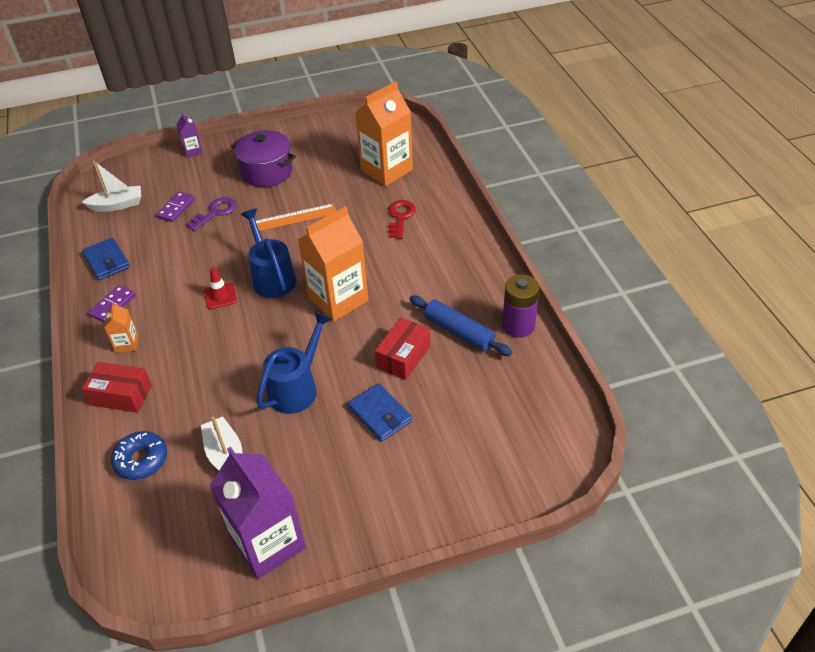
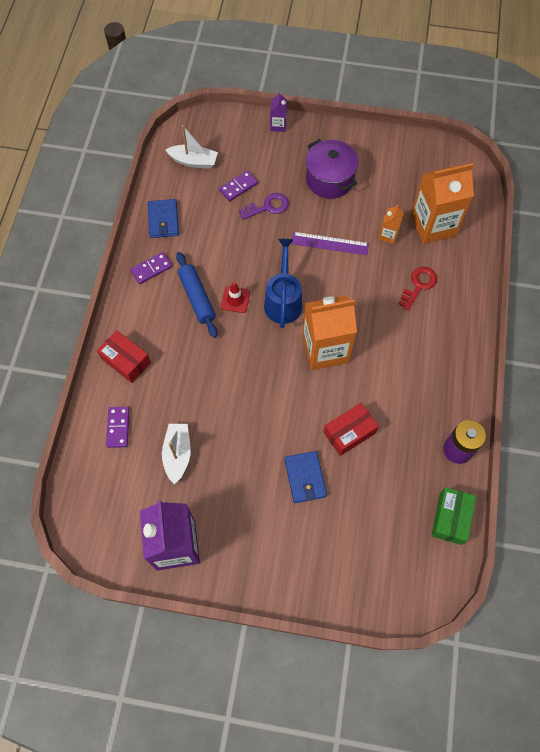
camera: 25 degrees right, 20 degrees up
(127, 344) = (148, 313): orange carton -> orange carton (388, 235)
(141, 460) = (118, 427): blue donut -> purple domino
(294, 217) = (330, 243): orange ruler -> purple ruler
(297, 387) = (255, 420): blue watering can -> none
(459, 332) = (406, 431): blue rolling pin -> blue rolling pin (197, 298)
(548, 384) = (450, 518): none -> green box

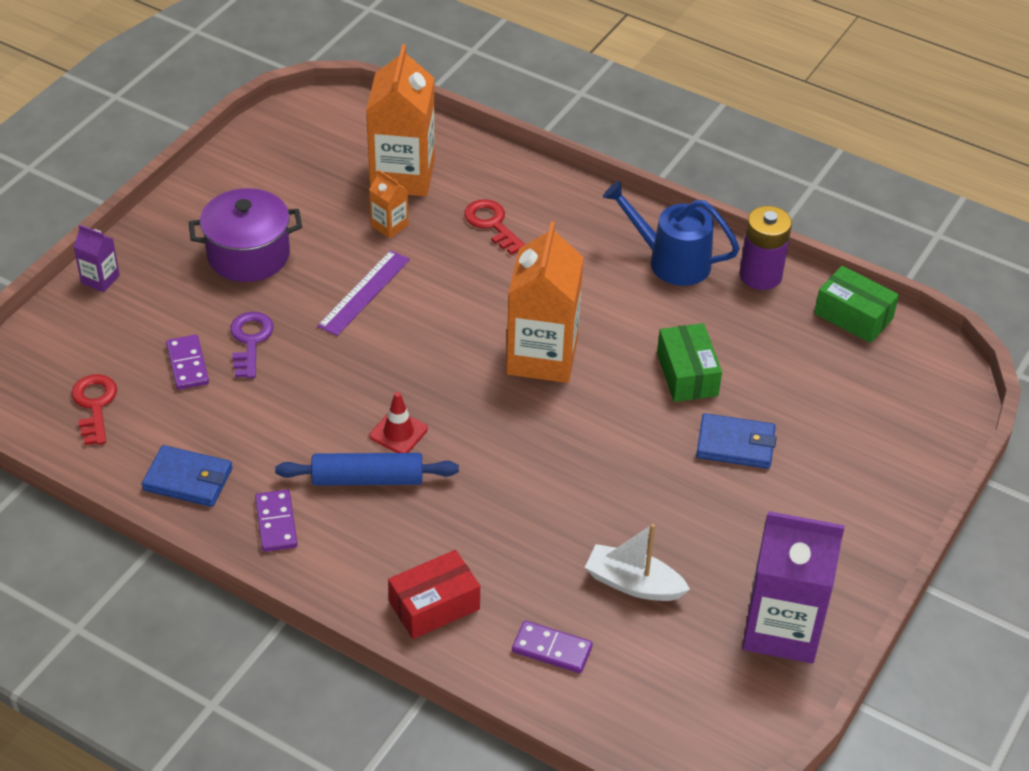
camera: 70 degrees left, 20 degrees down
(193, 161) = (95, 405): white boat -> red key
(283, 300) = (432, 377): blue watering can -> blue watering can (670, 261)
(349, 432) = (687, 374): red box -> green box

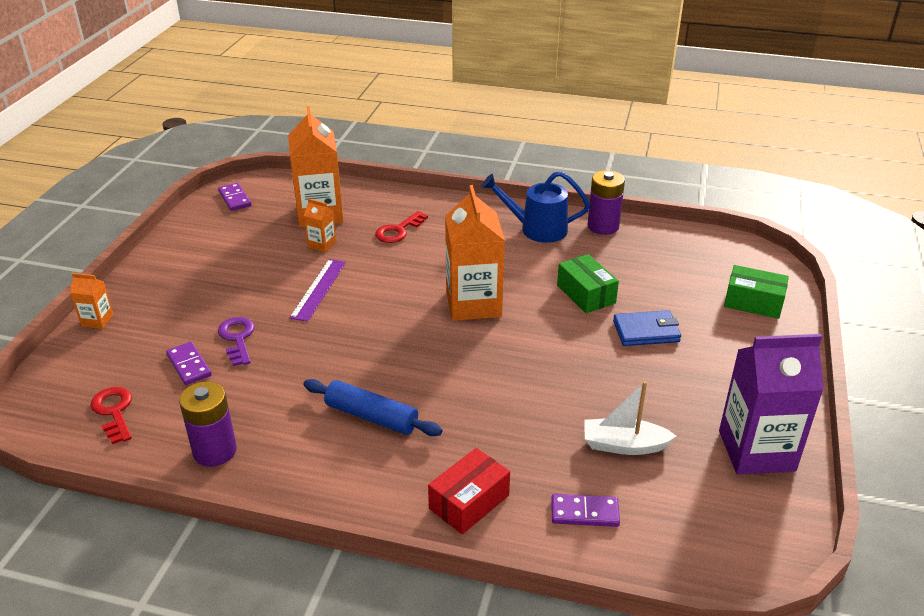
camera: 15 degrees left, 10 degrees down
(100, 279) = (97, 320): purple carton -> orange carton
(188, 479) = (215, 451): blue wallet -> purple battery
(248, 255) = (217, 282): purple pot -> none
(276, 523) = (305, 468): purple domino -> purple domino (235, 199)
(367, 479) = (371, 416): blue rolling pin -> blue rolling pin turned 45 degrees clockwise
(398, 432) = (384, 377): red traffic cone -> none
(492, 224) = (398, 230): red key -> red key turned 90 degrees counterclockwise
(853, 316) = (679, 238): green box -> green box (753, 302)

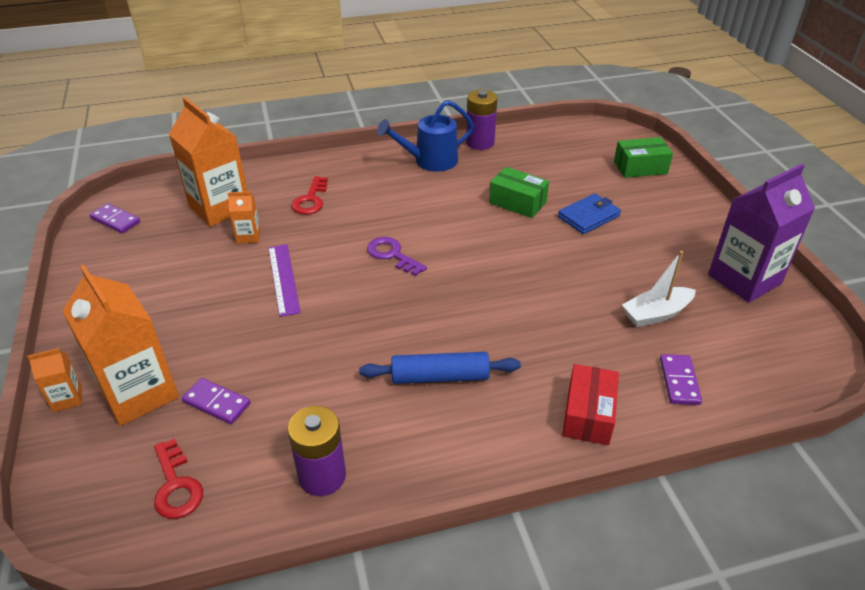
camera: 30 degrees left, 5 degrees up
(114, 412) = (176, 485): red key -> red key turned 150 degrees counterclockwise
(237, 338) = (244, 356): purple key -> purple key (392, 255)
(473, 304) = (436, 242): orange carton -> orange carton (139, 393)
(584, 512) = (679, 381): purple domino -> purple domino turned 60 degrees counterclockwise

